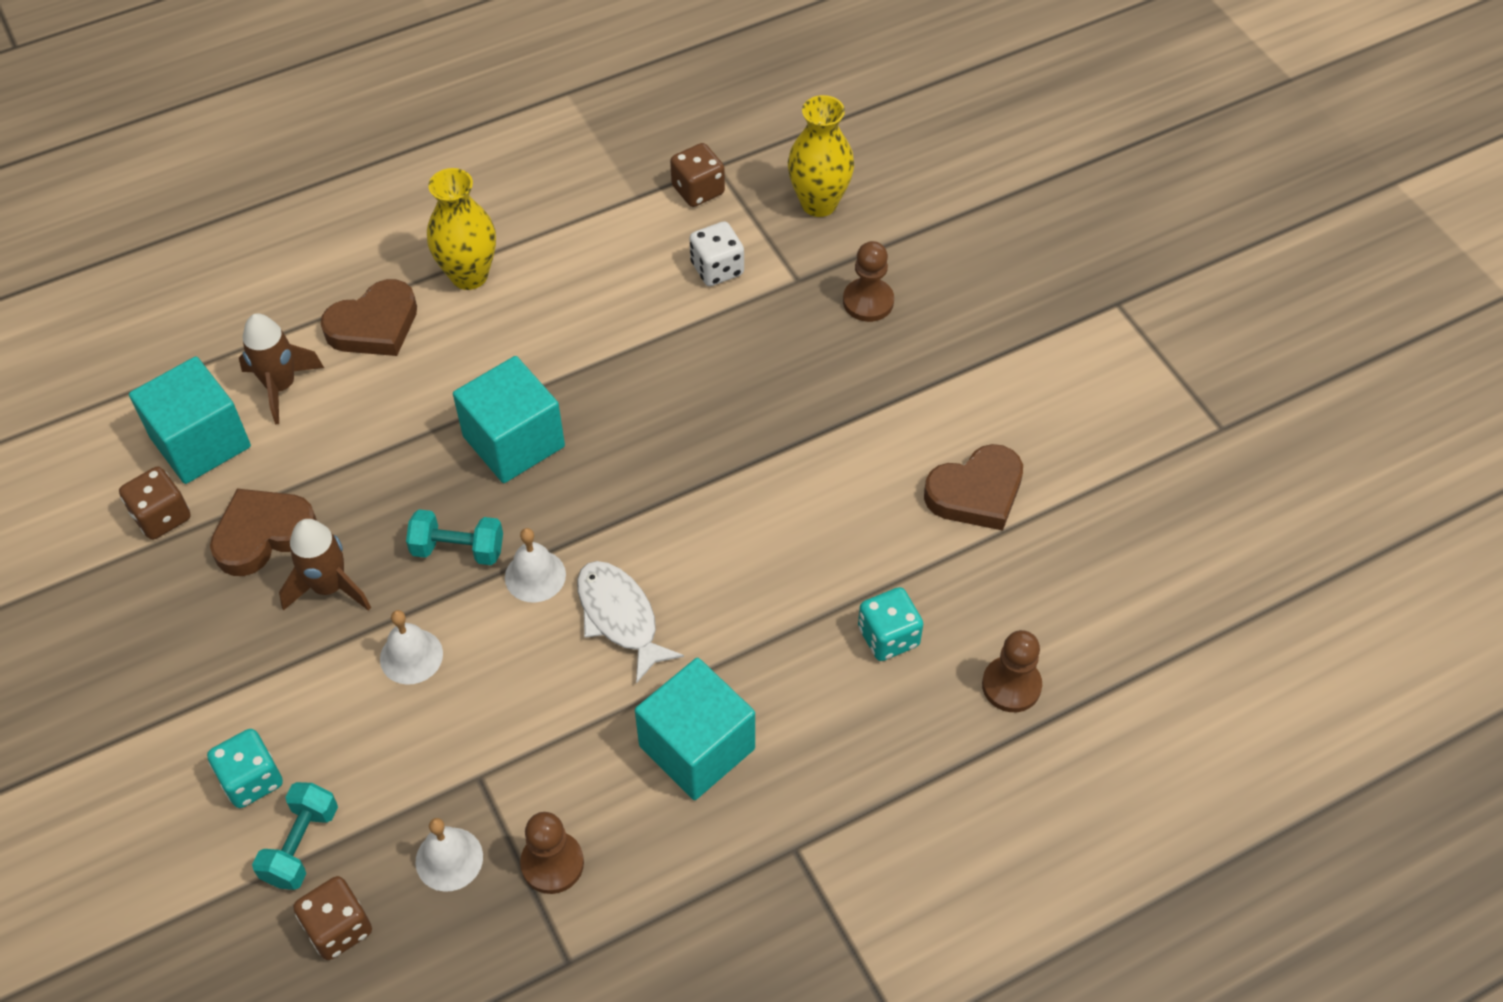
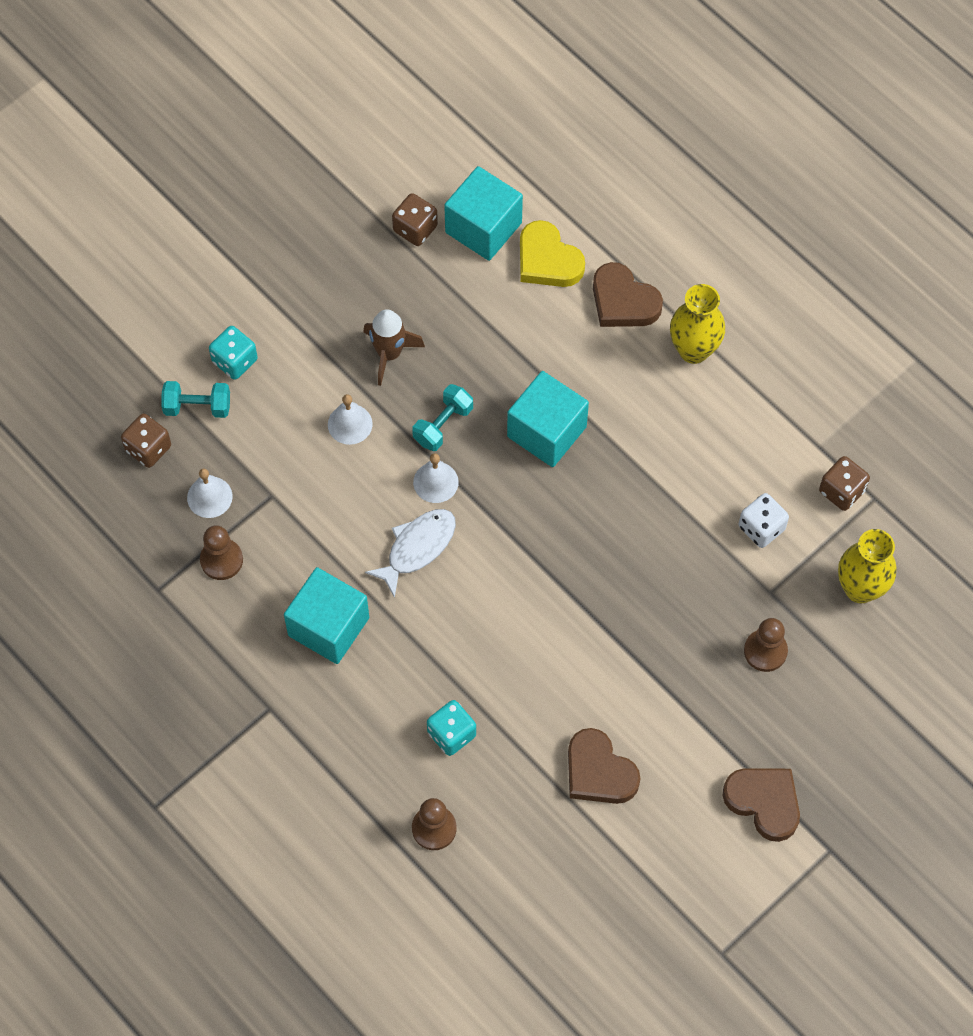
camera: 75 degrees right, 10 degrees up
(263, 534) = (419, 297): brown heart -> brown heart (764, 802)
(281, 386) = (547, 260): brown rocket -> yellow heart
(458, 549) = (443, 425): turquoise dumbbell -> turquoise dumbbell turned 45 degrees clockwise

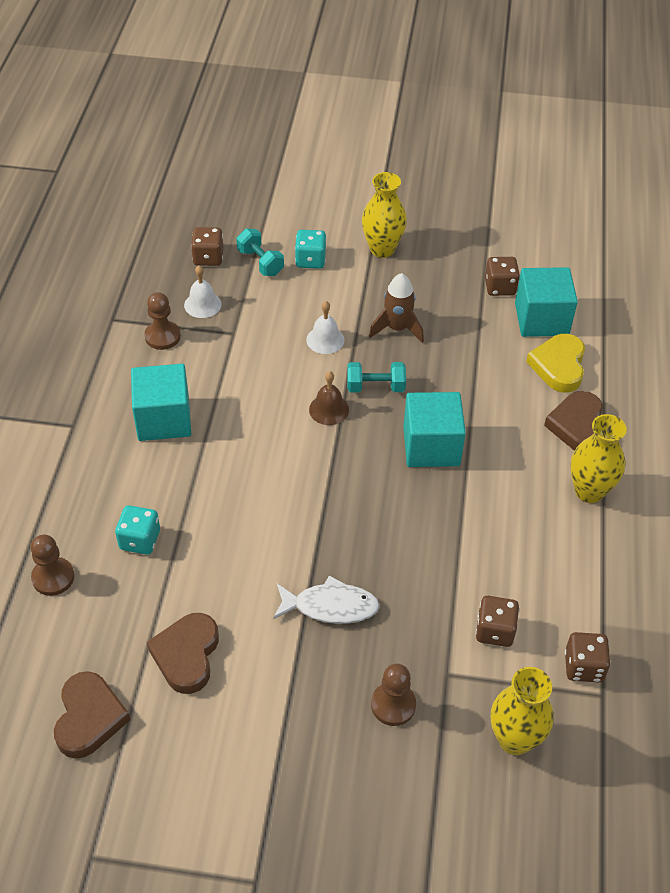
camera: 50 degrees right, 15 degrees down
(276, 288) = (382, 249): none -> yellow vase
(417, 548) = (269, 430): white fish -> white fish (330, 606)
(435, 482) = (329, 409): white bell -> brown bell
(761, 528) = (494, 631): white dice -> brown dice
(764, 802) = (257, 796): brown heart -> brown heart (89, 718)

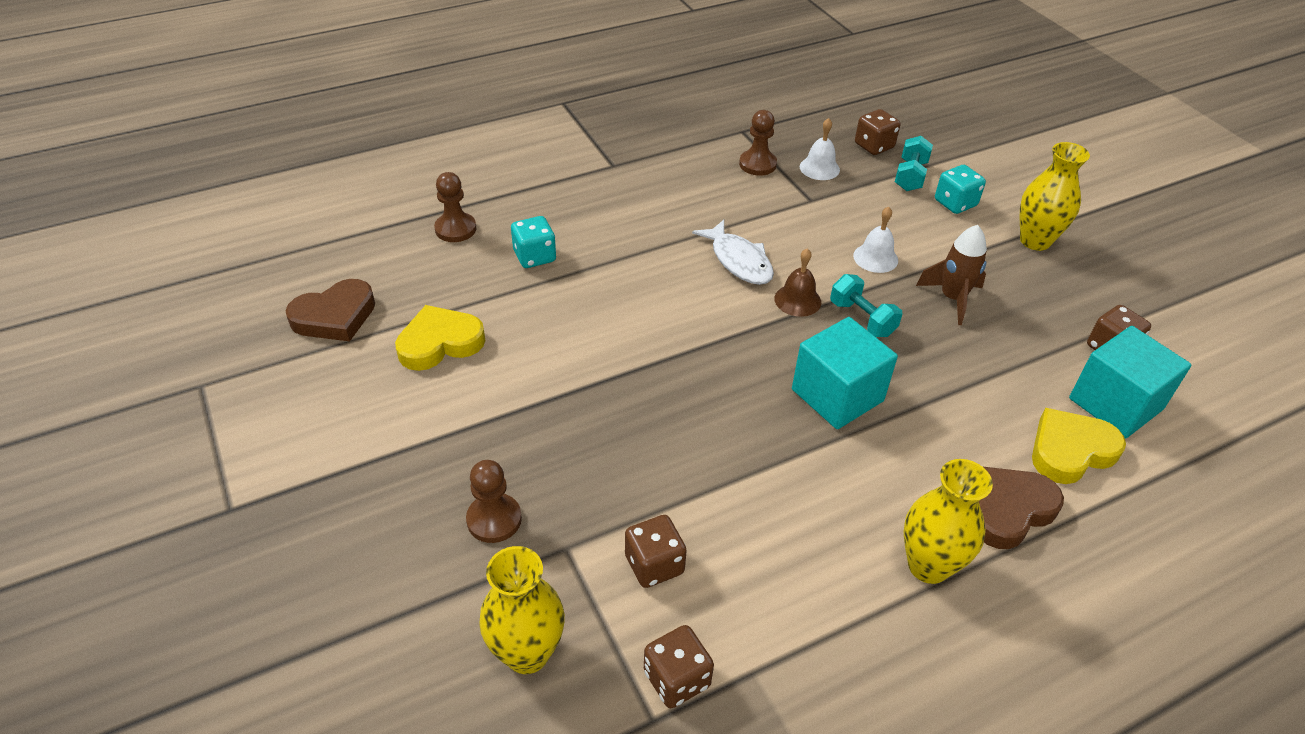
camera: 55 degrees right, 5 degrees down
(163, 419) = (672, 208): turquoise cube -> none
(186, 655) = (440, 343): brown heart -> yellow heart
(330, 606) = (571, 413): white fish -> white fish (739, 261)

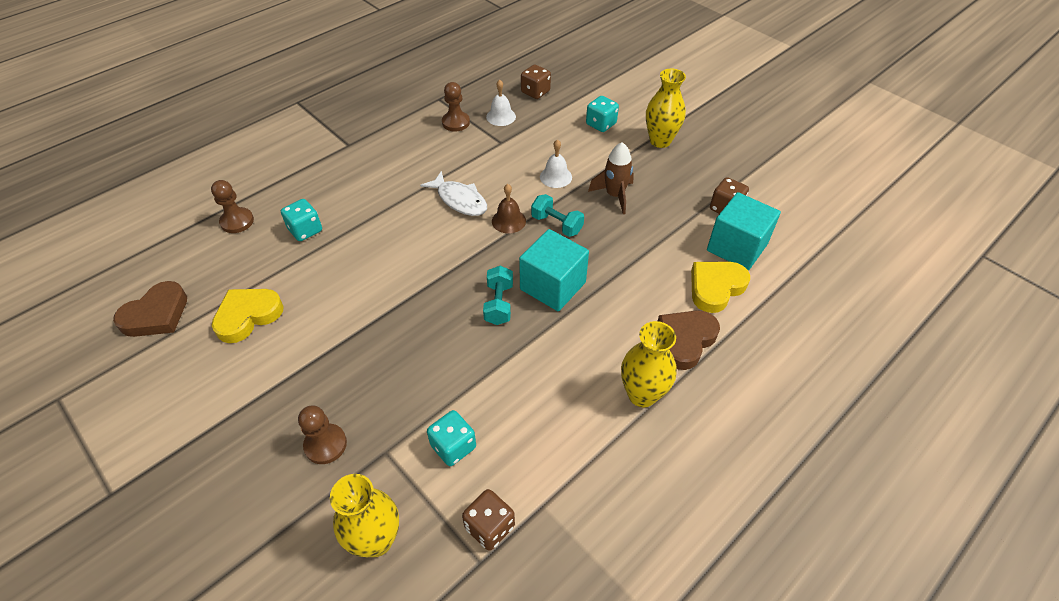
camera: 15 degrees left, 5 degrees up
(654, 564) = (453, 446): brown dice -> turquoise dice
(910, 176) = (565, 110): turquoise dumbbell -> turquoise dumbbell (499, 304)

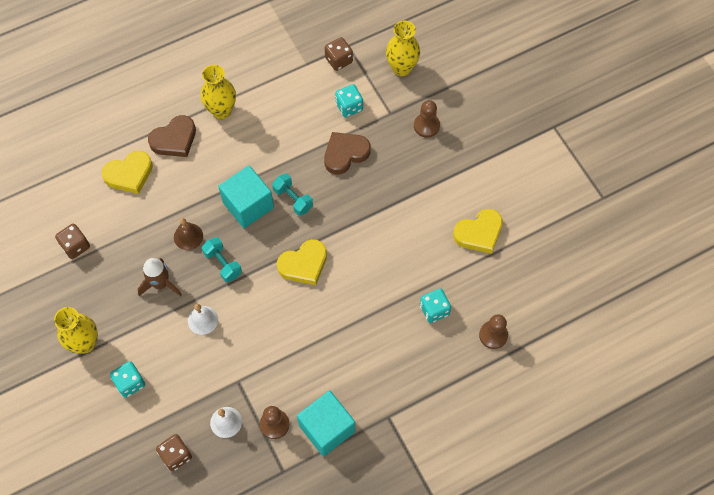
camera: 165 degrees left, 15 degrees up
(156, 314) = (547, 251): brown heart -> brown heart (345, 154)
(459, 200) = (296, 312): white fish -> none
(464, 241) = (304, 264): none -> yellow heart
(499, 304) = (293, 199): turquoise dumbbell -> turquoise dumbbell turned 60 degrees counterclockwise
(508, 221) = (261, 278): brown bell -> brown bell (188, 236)
(737, 247) = (91, 205): turquoise cube -> turquoise cube (327, 428)

